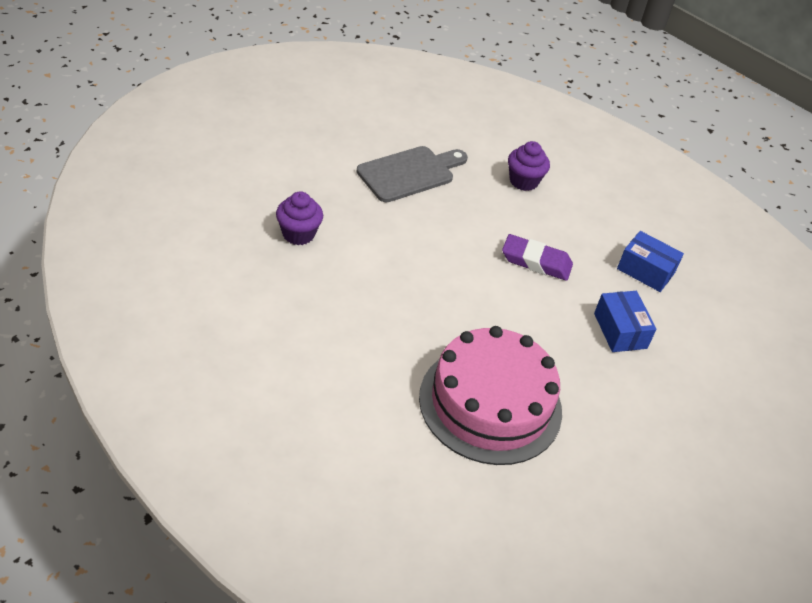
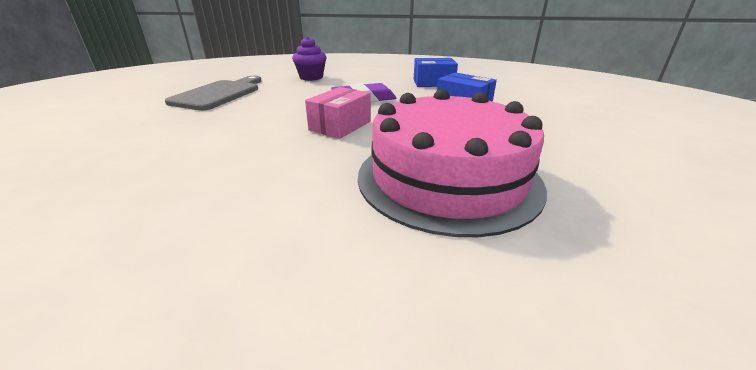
camera: 30 degrees left, 15 degrees down
(298, 234) = (114, 151): purple cupcake -> none
(474, 295) = (340, 126): none -> pink box

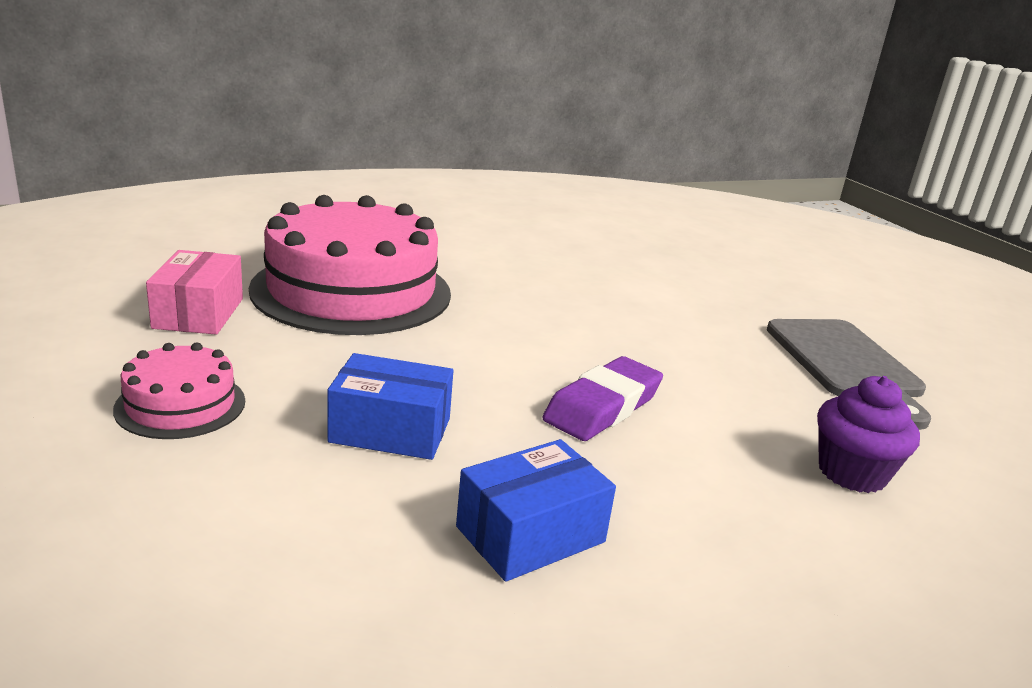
camera: 145 degrees right, 5 degrees down
(340, 126) = (545, 334): pink box -> pink box (198, 313)
(563, 125) = (180, 405): none -> pink cake

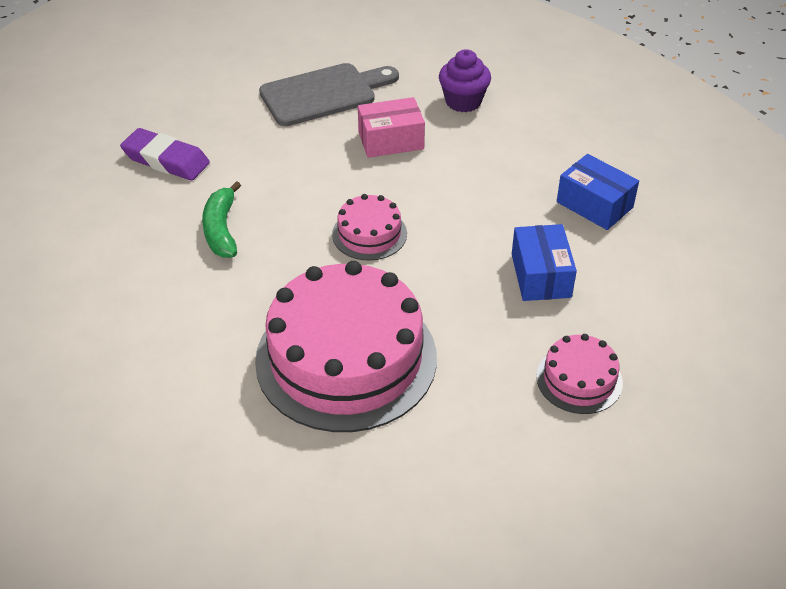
camera: 100 degrees left, 20 degrees up
(198, 313) = (448, 435): pink box -> pink box (391, 140)
(539, 337) = (369, 234): none -> pink cake
(578, 272) = (221, 230): none -> green banana
(602, 407) = (453, 193): purple eraser -> purple eraser (166, 160)

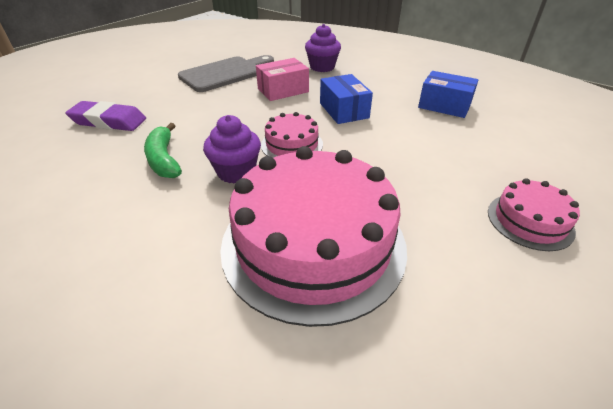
camera: 15 degrees left, 5 degrees down
(295, 261) = (236, 172): none -> purple cupcake
(541, 275) = (440, 151): blue box -> blue box (344, 110)

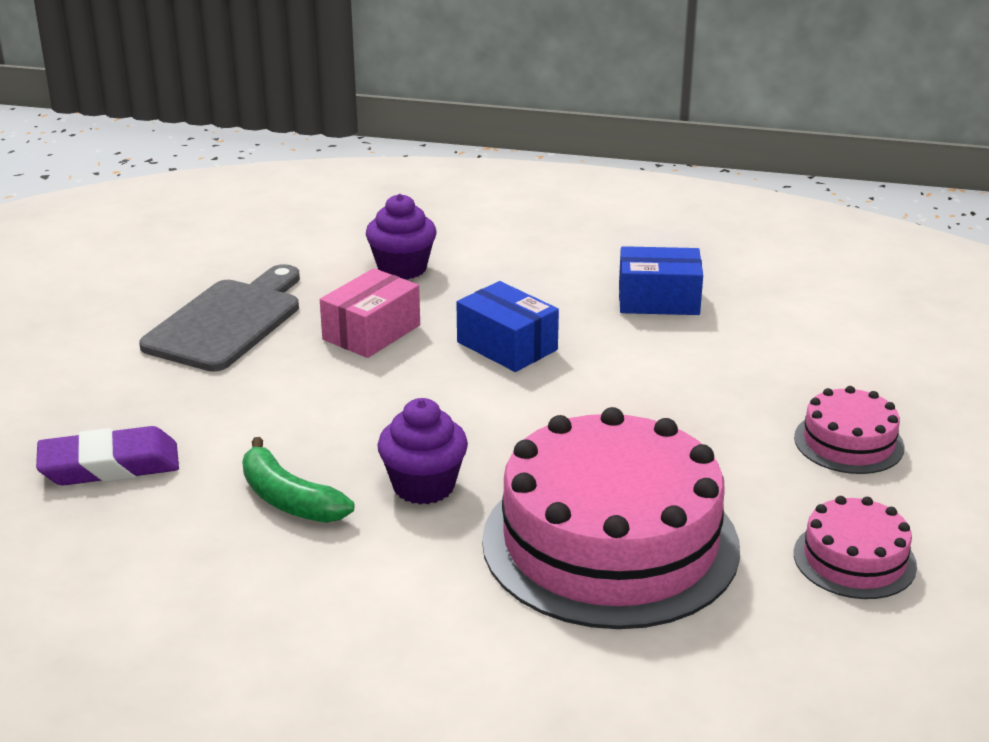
camera: 25 degrees left, 10 degrees down
(292, 144) = (471, 423): pink cake -> pink cake (854, 559)

